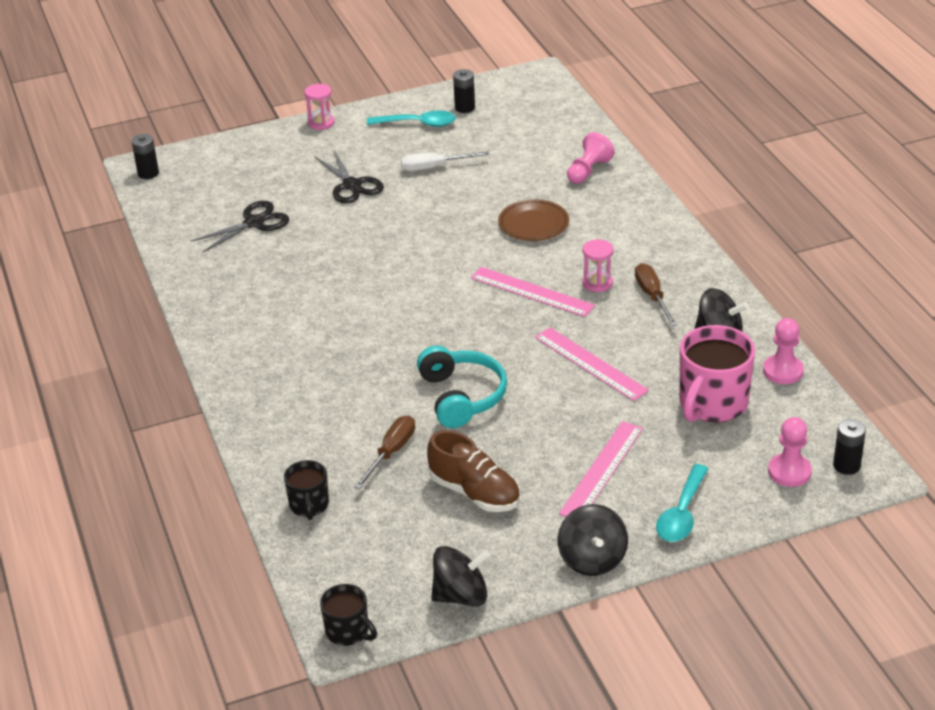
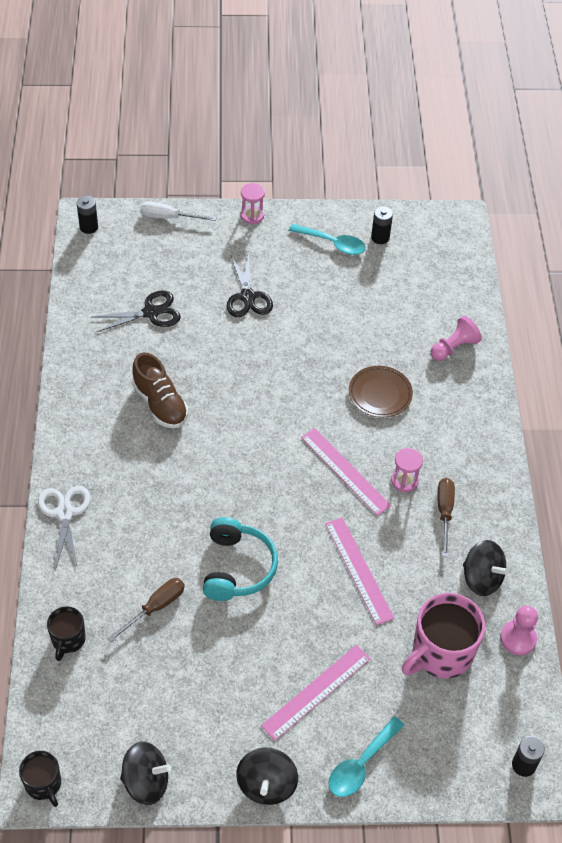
camera: 15 degrees right, 15 degrees up
(248, 405) = (64, 513): none -> white scissors
(434, 167) = (324, 299): white screwdriver -> white screwdriver (168, 217)
(475, 493) = (203, 676): brown shoe -> brown shoe (160, 404)
(789, 472) = (471, 753): pink pawn -> none

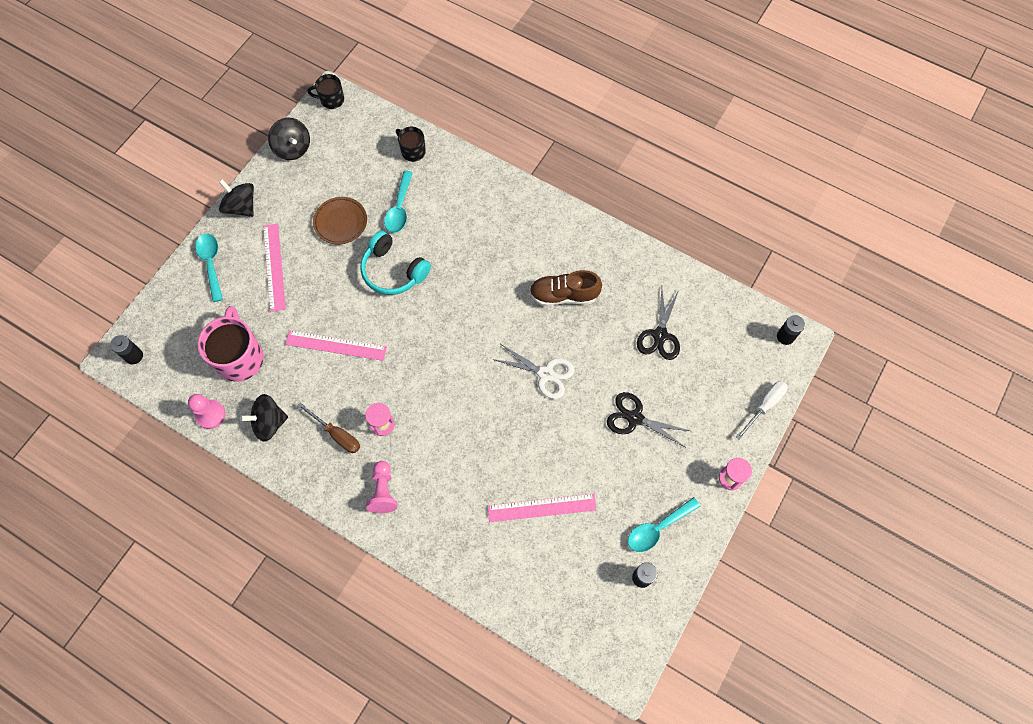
camera: 125 degrees right, 15 degrees up
(64, 513) = (508, 191): white scissors -> white scissors (546, 374)
(146, 782) = (293, 148): black spinning top -> black spinning top turned 75 degrees counterclockwise
(155, 607) = (399, 208): brown screwdriver -> turquoise spoon
(345, 471) = (420, 387): pink ruler -> pink ruler (542, 508)
(380, 394) = (471, 460): brown plate -> brown plate (340, 222)
(454, 348) = (479, 554): pink pawn -> pink pawn (383, 491)

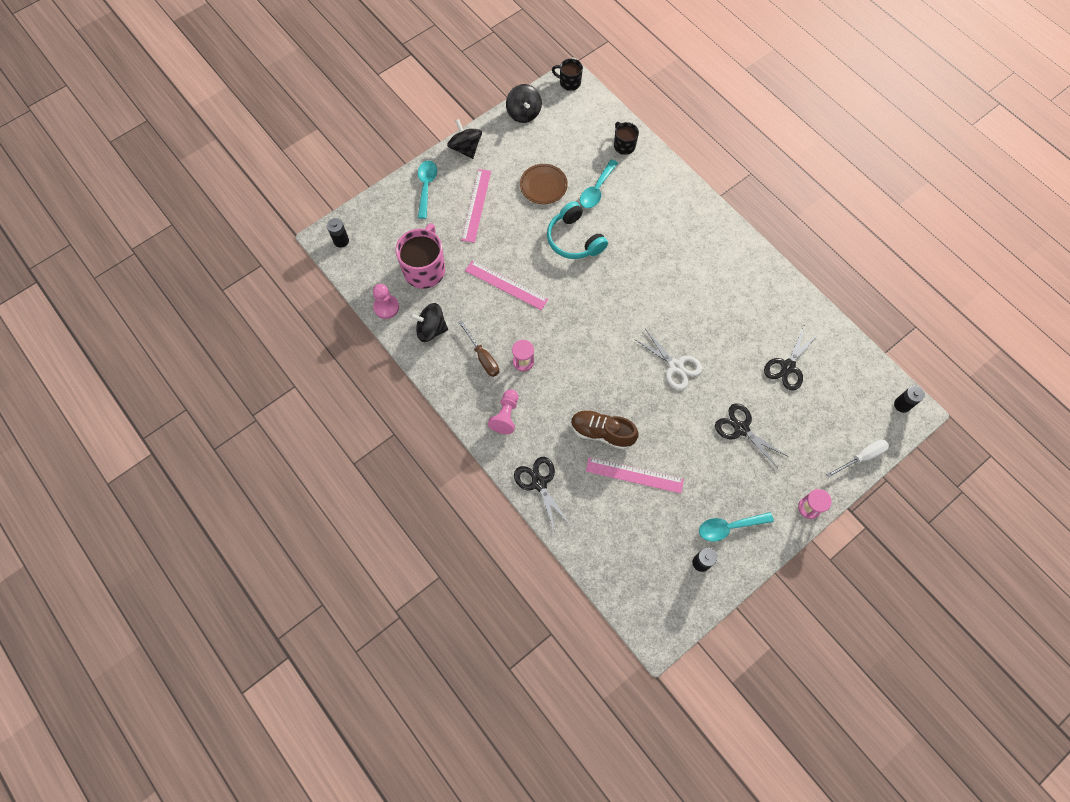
camera: 20 degrees right, 0 degrees up
(444, 553) = (539, 483): none -> black scissors
(563, 295) = (714, 306): brown shoe -> brown shoe (602, 432)

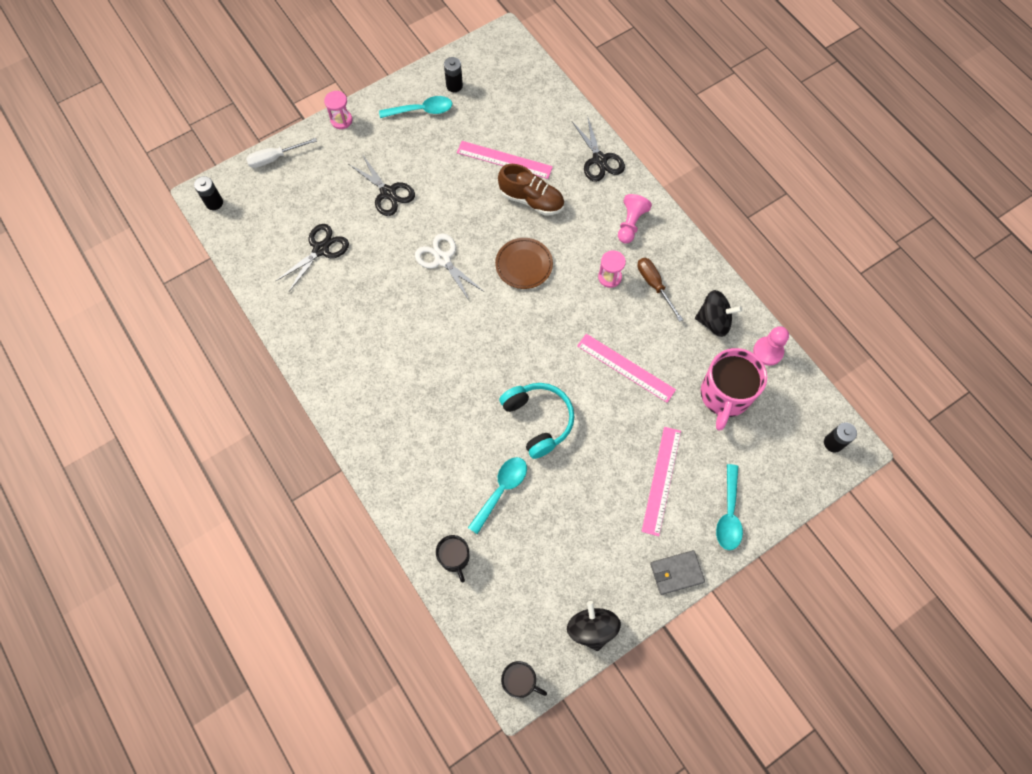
camera: 175 degrees left, 0 degrees up
(465, 148) = (676, 573): black spinning top -> grey wallet
(543, 186) = (571, 502): brown plate -> brown plate (524, 265)

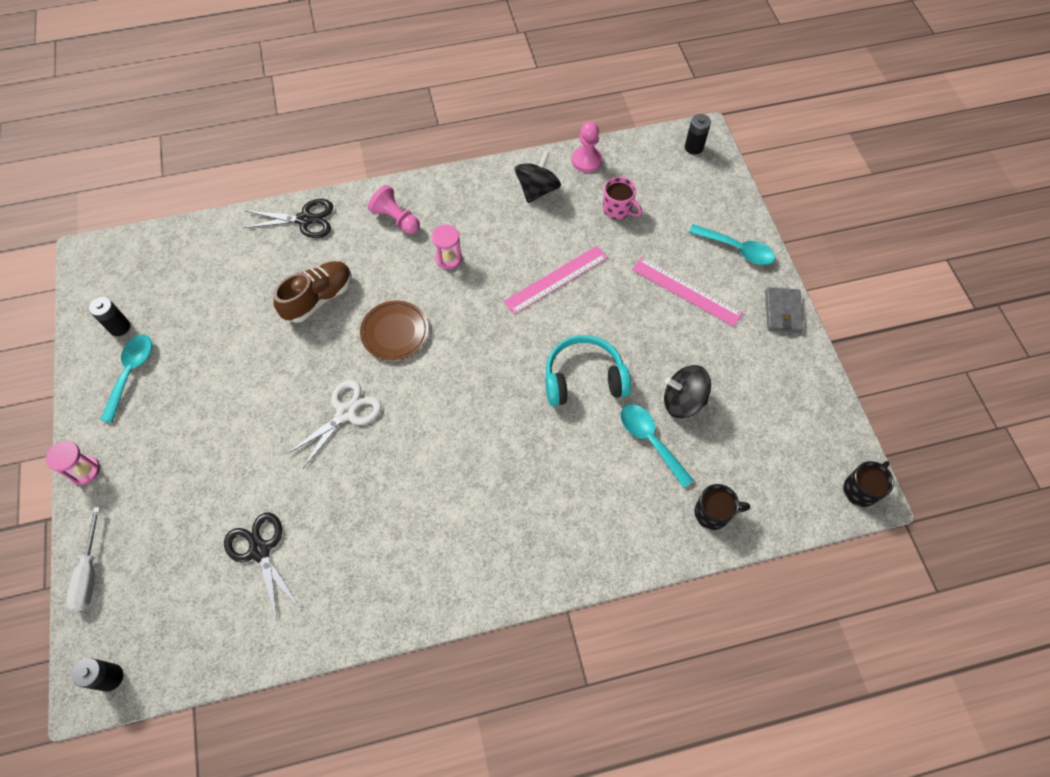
camera: 70 degrees left, 5 degrees down
(388, 193) = (223, 446): black scissors -> none
(442, 259) = (346, 413): white scissors -> white scissors turned 150 degrees clockwise
(504, 160) = (252, 308): pink ruler -> none
(591, 628) = (820, 404): black spinning top -> black spinning top (683, 401)
(654, 285) = (476, 223): brown screwdriver -> none
(725, 395) = (618, 209): pink mug -> pink mug, size x0.55

